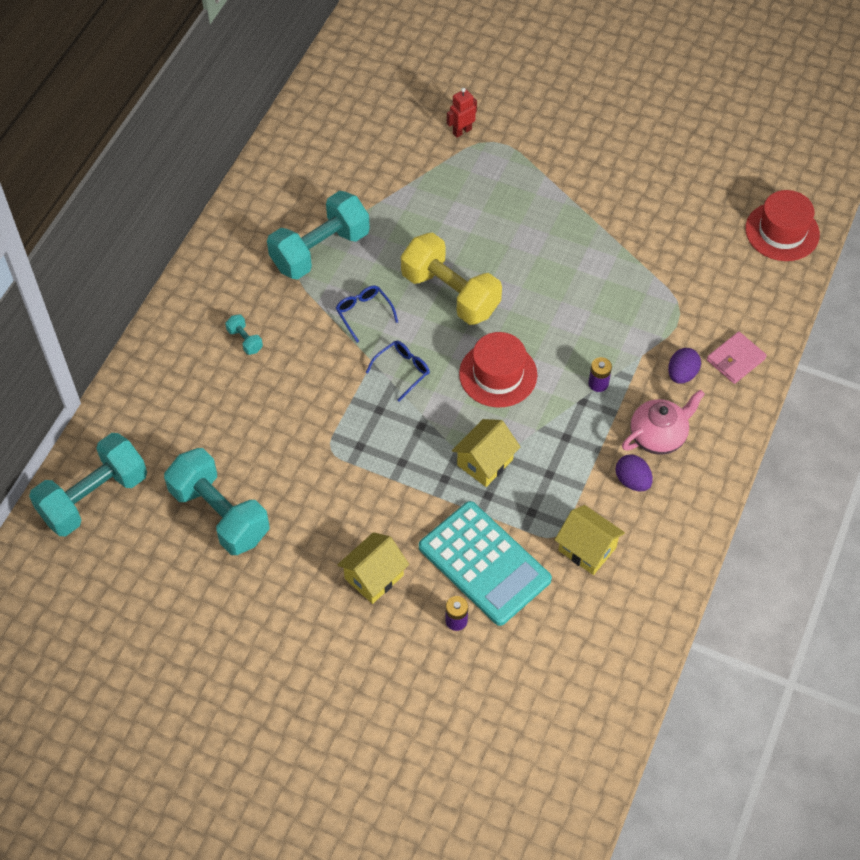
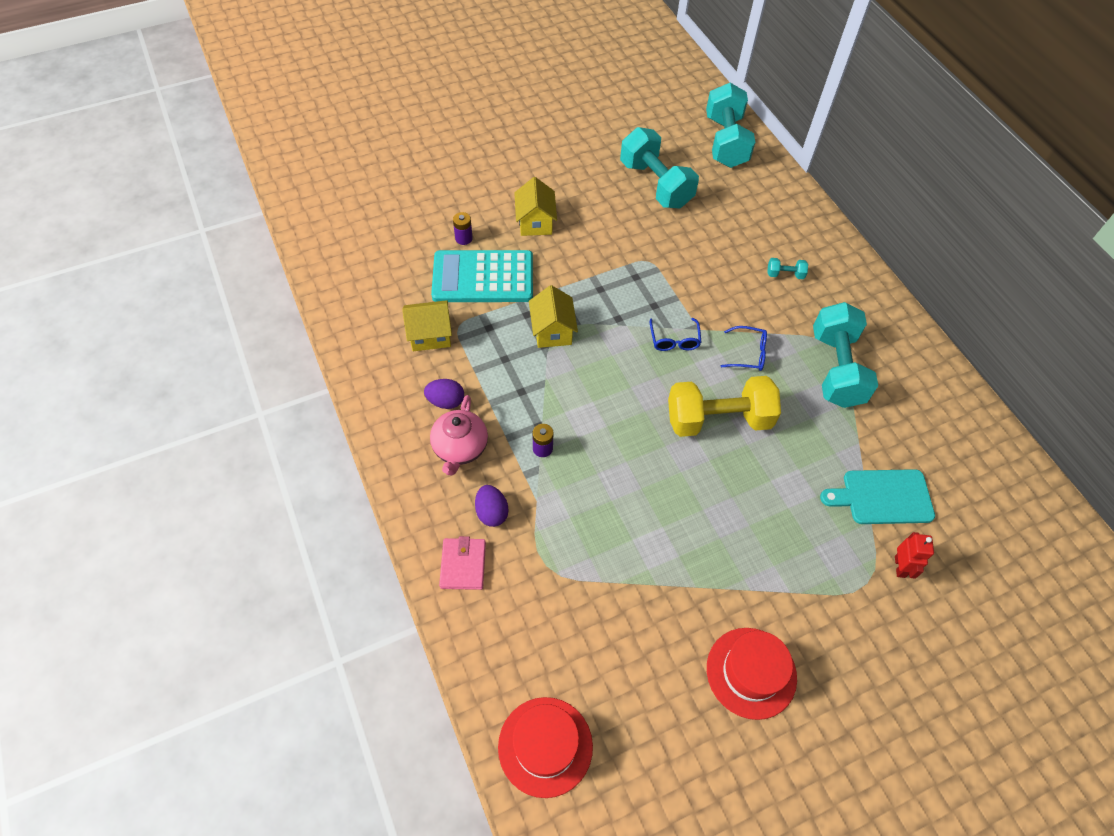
camera: 130 degrees right, 0 degrees up
(220, 514) = (655, 184): turquoise dumbbell -> turquoise dumbbell turned 60 degrees clockwise
(414, 165) = (883, 497): none -> turquoise cutting board
(498, 374) = (615, 392): red hat -> red hat (751, 672)

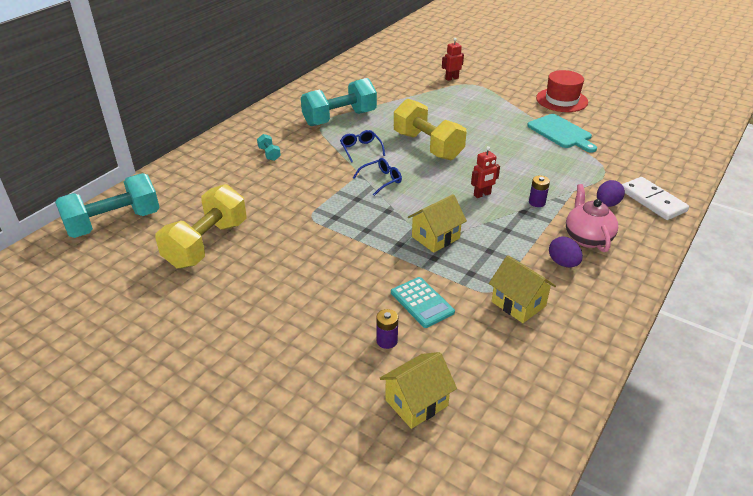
camera: 120 degrees left, 20 degrees down
(460, 448) = (587, 238): pink teapot -> pink teapot turned 75 degrees counterclockwise
(463, 565) = (652, 201): pink wallet -> white domino
(483, 277) = (422, 302): turquoise calculator -> turquoise calculator, size x0.55
(535, 222) = (320, 300): yellow house -> yellow house (416, 403)
(545, 746) = (684, 139): red hat -> none
(590, 409) = (482, 194): none -> red robot
(655, 184) = (206, 244): turquoise dumbbell -> yellow dumbbell
(883, 497) = (416, 89): turquoise cutting board -> turquoise cutting board (561, 133)

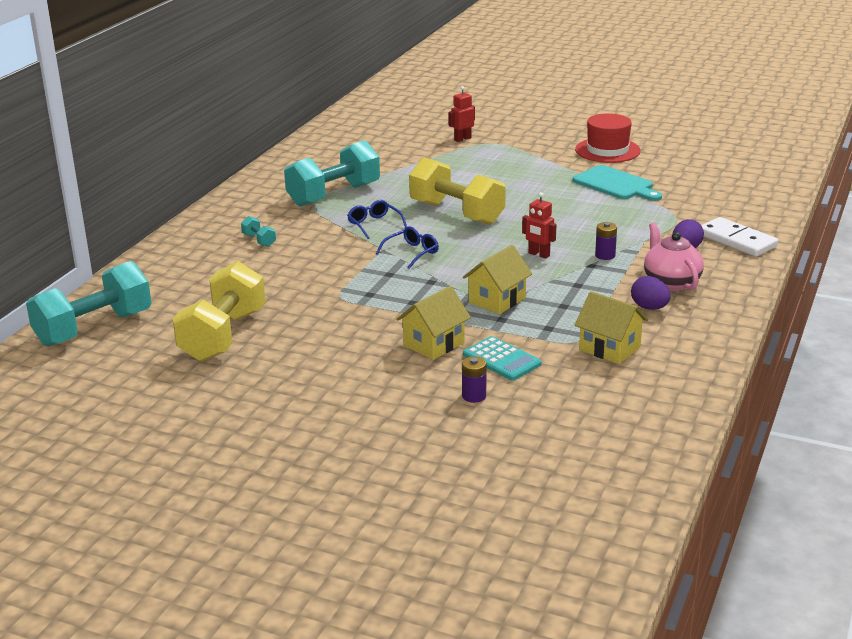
camera: 10 degrees left, 10 degrees down
(416, 403) = (524, 441): yellow house -> yellow house (434, 344)
(482, 194) = (539, 254): red robot -> red robot turned 75 degrees clockwise

